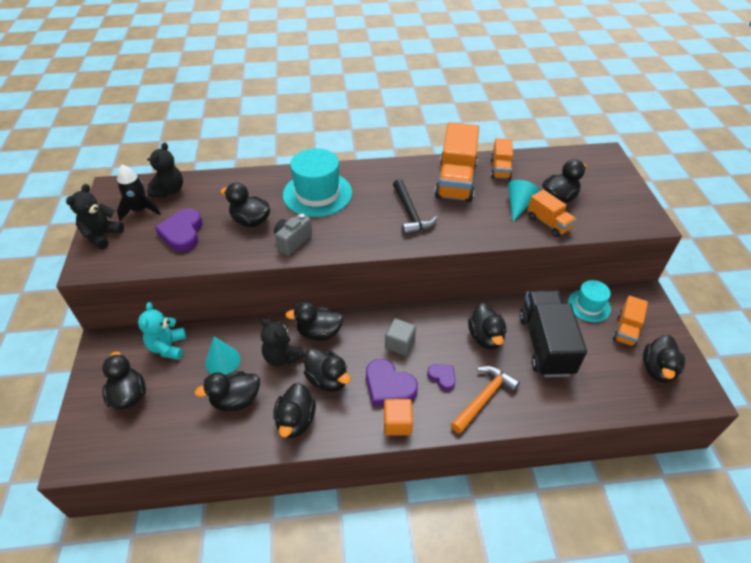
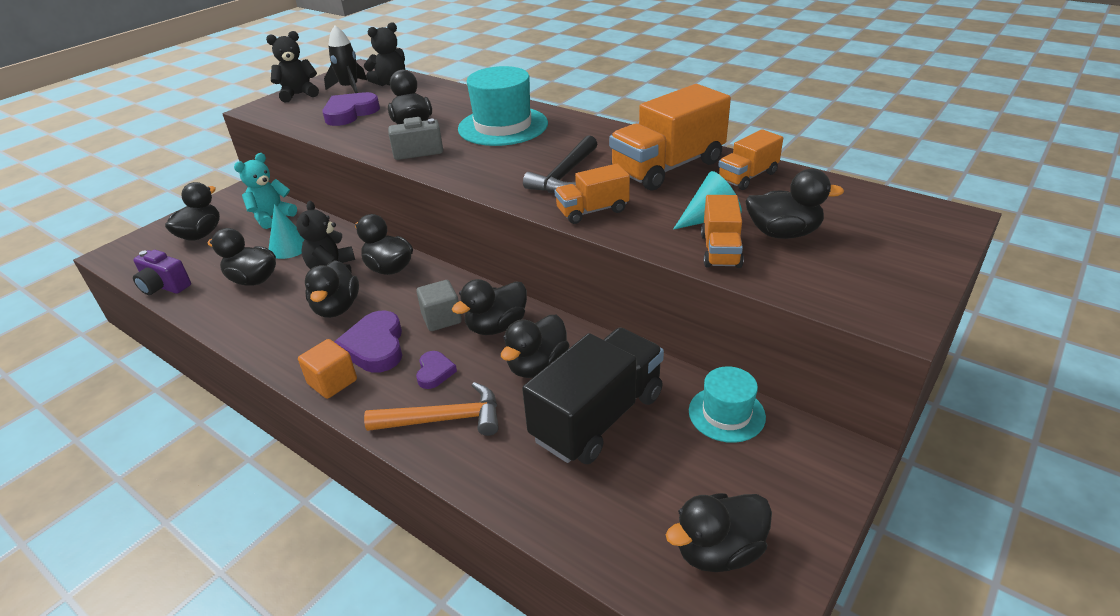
camera: 45 degrees right, 10 degrees down
(172, 450) = (164, 286): none -> purple camera
(295, 421) = (265, 323): black duck -> black duck (496, 326)
(626, 330) = (742, 473): orange truck -> orange truck (592, 211)

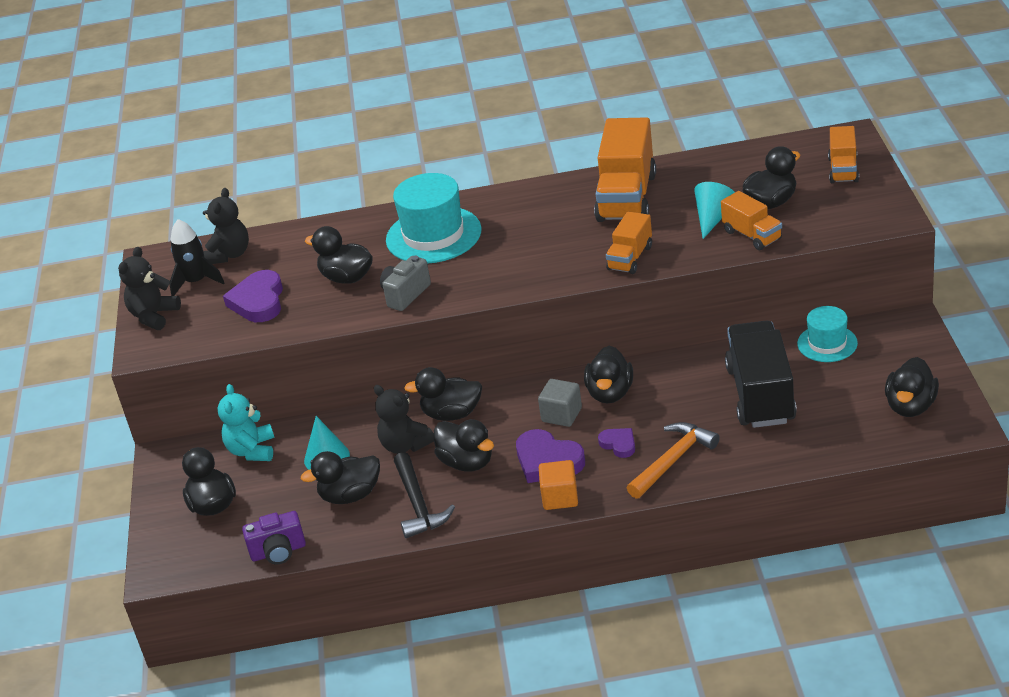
camera: 40 degrees left, 0 degrees up
(537, 366) = (679, 395): black duck -> none
(564, 175) = (562, 245): black hammer -> black hammer (418, 504)
(747, 177) = (691, 174): orange truck -> orange truck (843, 170)

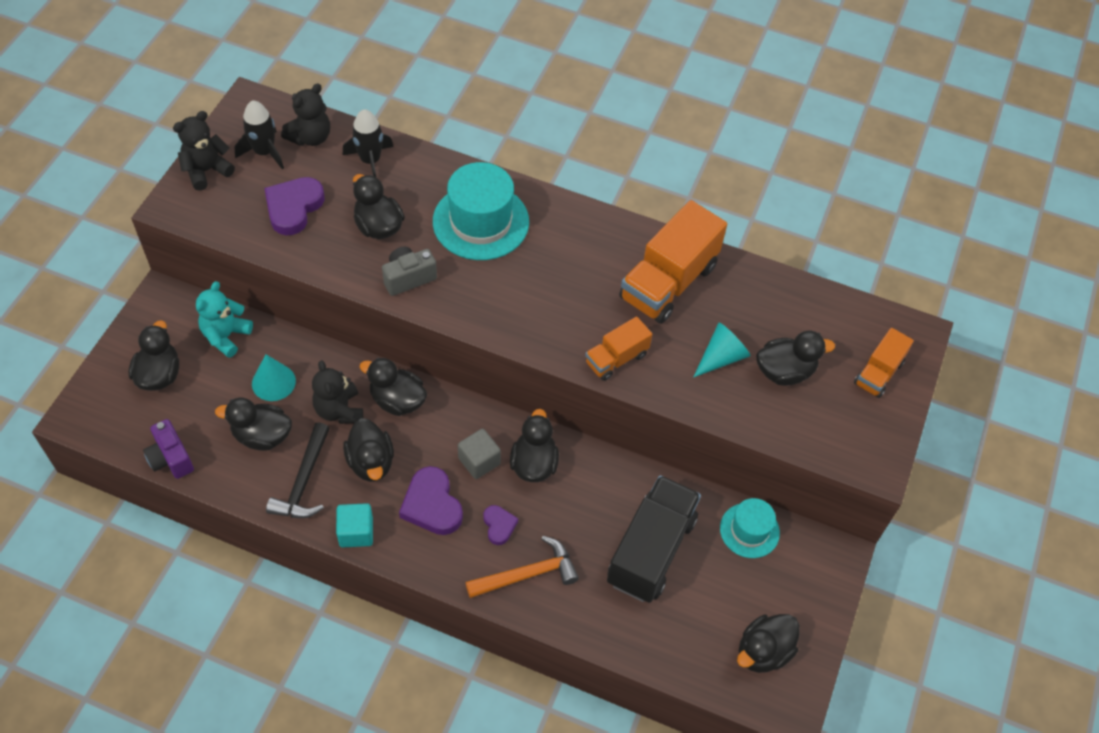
camera: 20 degrees right, 20 degrees up
(278, 552) = (171, 458): purple camera -> purple camera turned 45 degrees clockwise
(298, 244) = (370, 161): none -> black rocket
(498, 511) = (356, 532): none -> turquoise cube
(560, 497) = (412, 551): orange cube -> none
(610, 393) = (534, 463): black duck -> black duck turned 150 degrees clockwise
(752, 235) = (738, 401): orange truck -> none

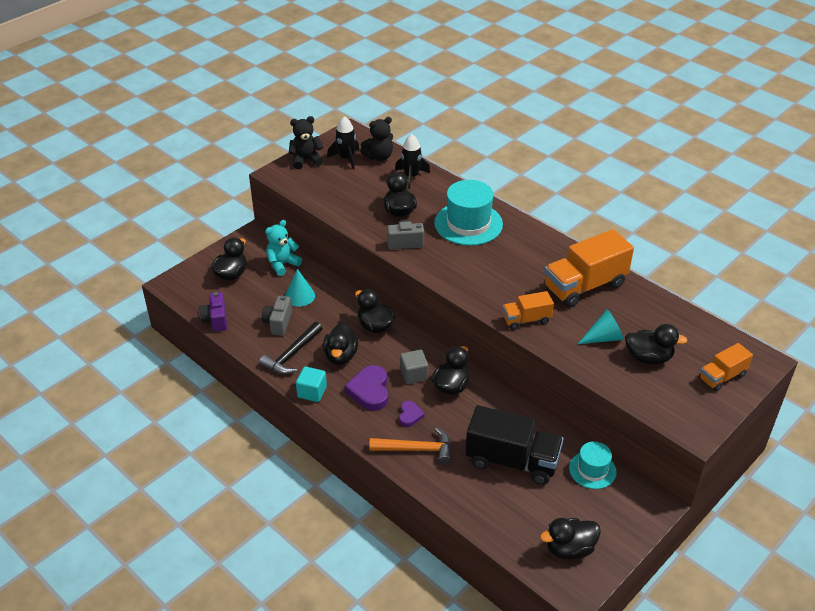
camera: 25 degrees right, 15 degrees down
(262, 436) = (278, 323): black duck -> grey camera
(293, 208) = (350, 190): purple heart -> none
(339, 410) = (334, 322): black teddy bear -> none
(651, 550) = (512, 461): black truck -> black truck turned 60 degrees clockwise

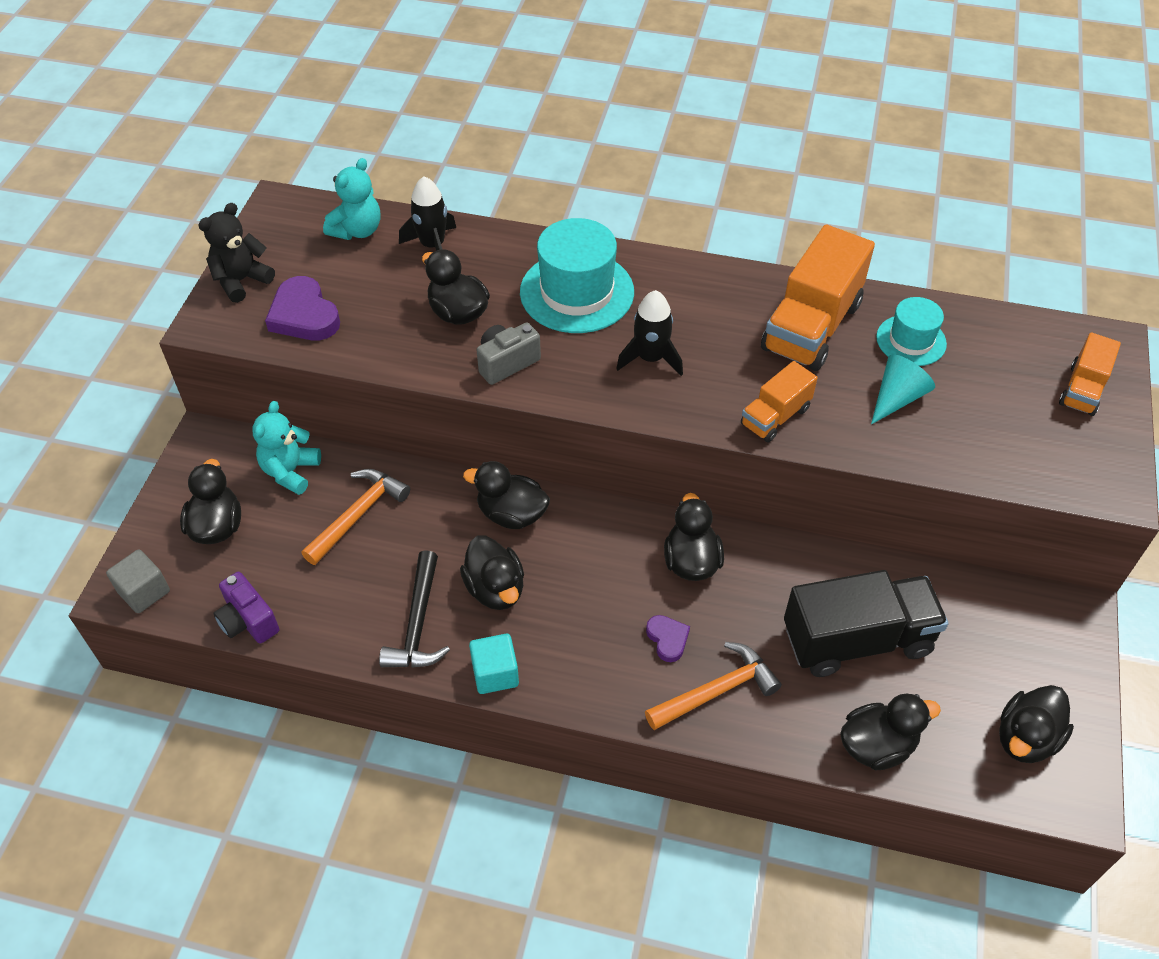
camera: 30 degrees left, 10 degrees up
(278, 323) = (356, 578): grey camera -> none
(300, 296) = (358, 515): turquoise cone -> orange hammer
(346, 158) = (306, 253): black rocket -> black rocket (650, 358)
(370, 391) = (580, 627): purple heart -> purple heart (304, 315)
(379, 157) = (357, 230): black teddy bear -> turquoise teddy bear
(414, 374) = (625, 568): grey cube -> grey cube (144, 592)
(592, 470) = (966, 599): turquoise hat -> turquoise hat (911, 340)
(648, 358) = (975, 403): black duck -> black duck (877, 745)

